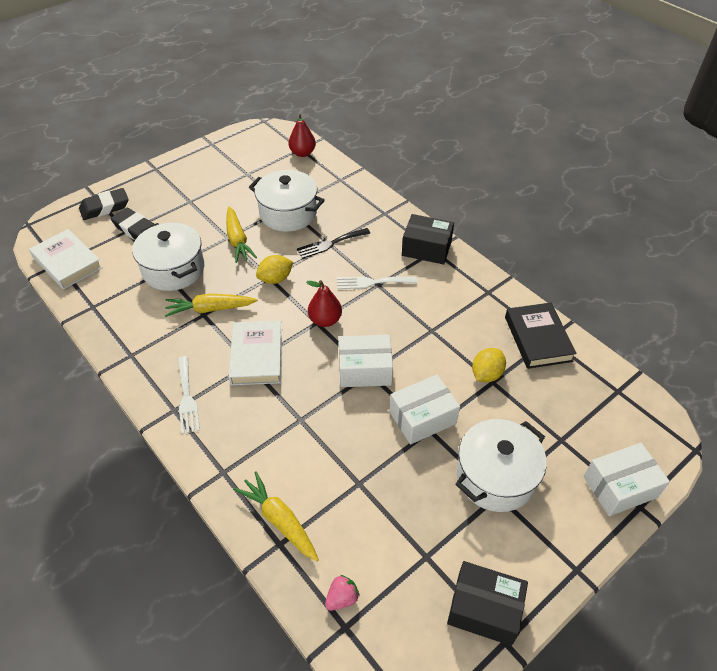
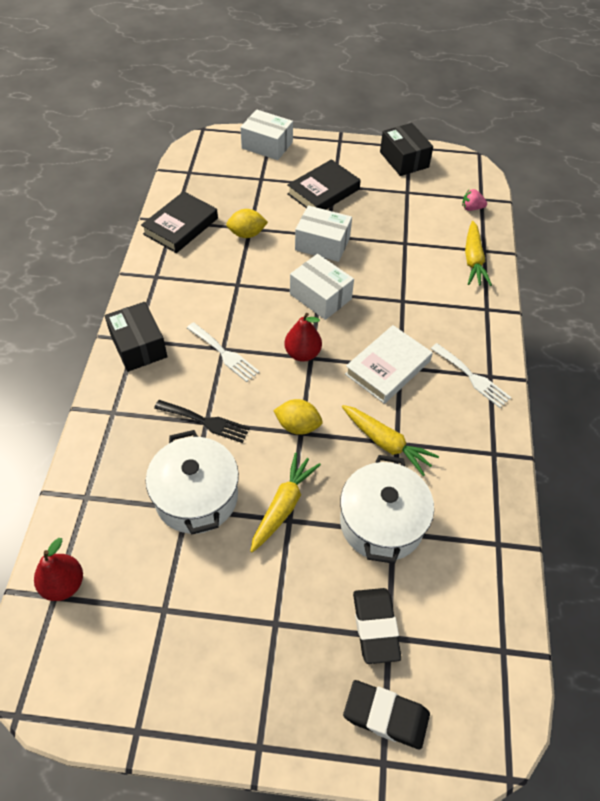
camera: 135 degrees left, 5 degrees up
(67, 263) = (491, 641): white book -> none
(187, 398) = (472, 377): white fork -> white fork turned 105 degrees clockwise
(495, 477) = (323, 191): white pot -> black book

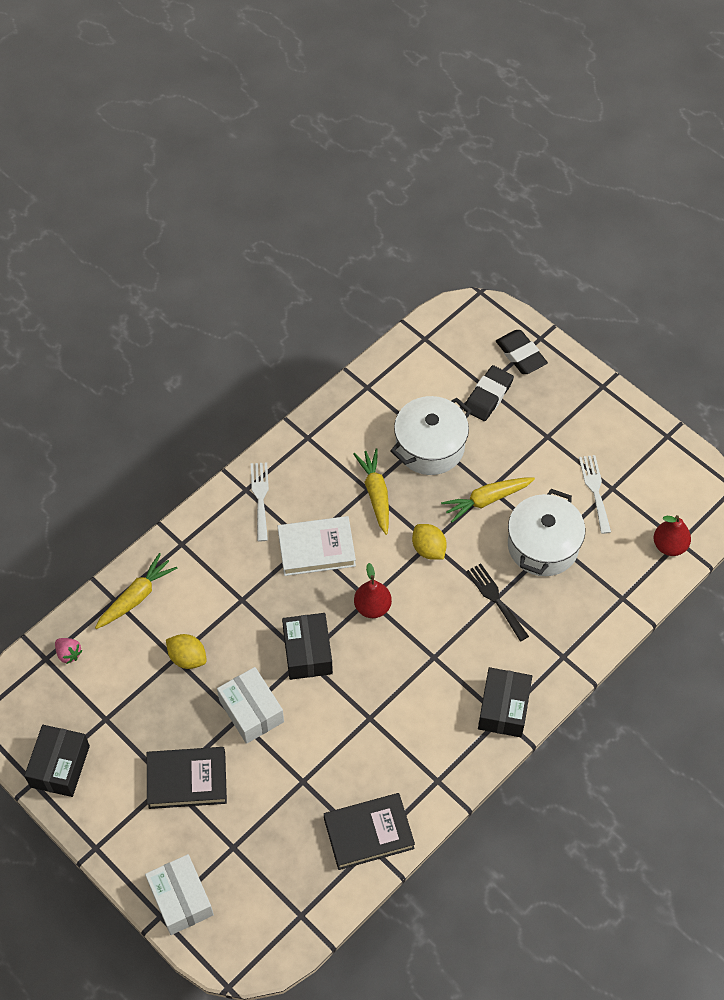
camera: 140 degrees left, 5 degrees up
(224, 354) = (436, 651): white fork -> white fork (595, 490)
(247, 234) = (312, 775): yellow lemon -> yellow lemon (187, 658)
(320, 296) = (307, 652): white box -> black box

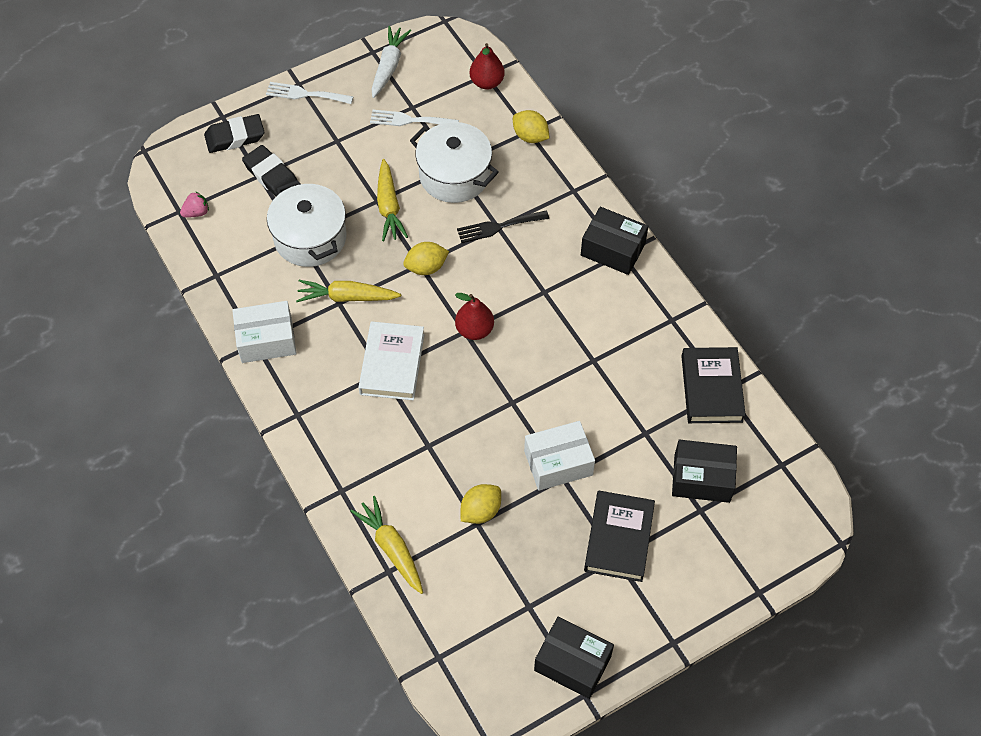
camera: 75 degrees left, 0 degrees up
(69, 654) = (440, 631): pink strawberry -> pink strawberry (196, 212)
(181, 899) = (745, 569): white box -> white box (266, 340)
(260, 497) = (312, 402): white fork -> white fork (305, 94)
(307, 652) = (507, 398): black box -> black box (702, 478)
(616, 601) = (530, 136): none -> yellow lemon
(654, 455) = (389, 66): none -> white carrot

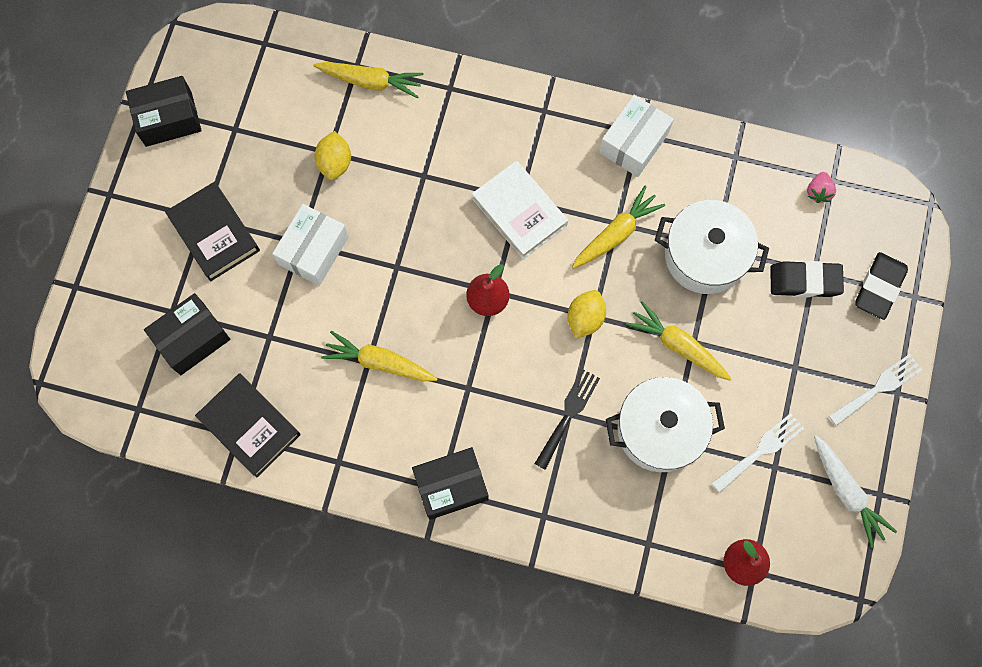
camera: 135 degrees right, 15 degrees up
(530, 136) = (640, 539): yellow lemon -> none
(585, 354) = (379, 362): none -> yellow carrot

